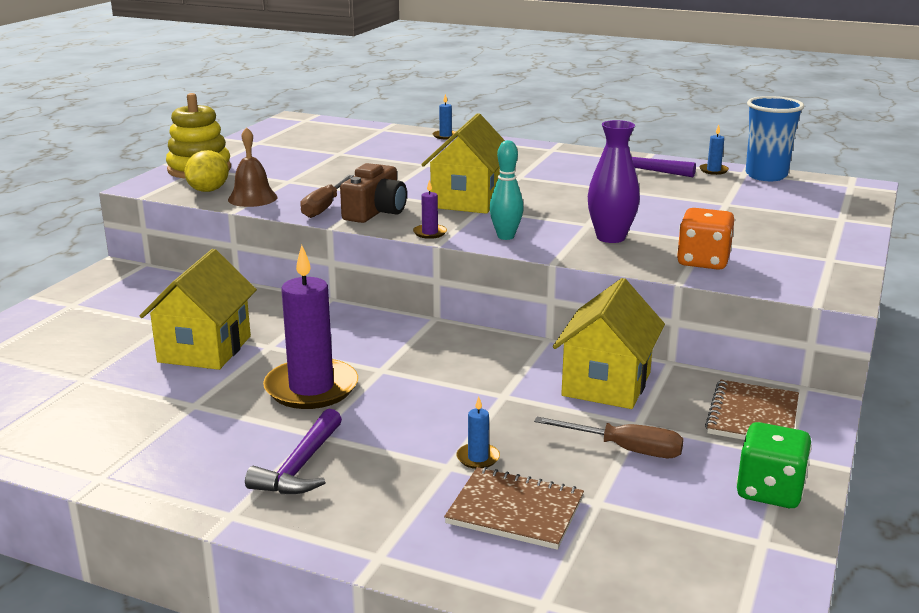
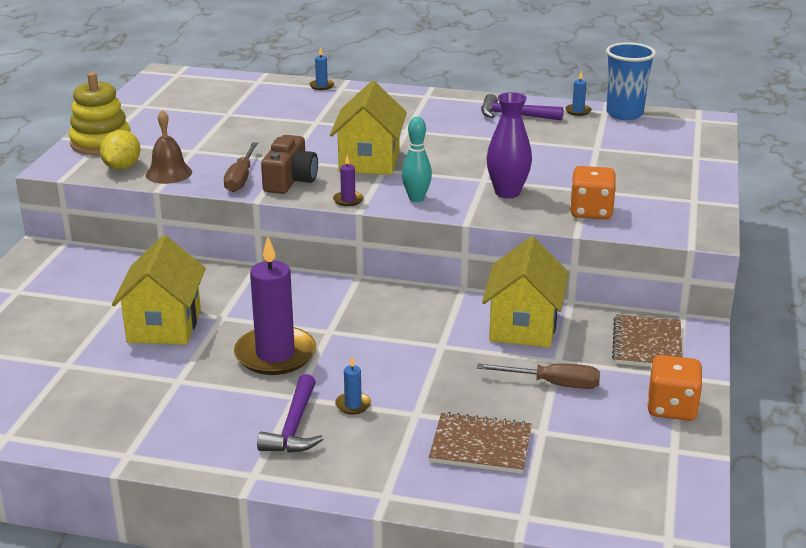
camera: 10 degrees left, 5 degrees up
(478, 458) = (437, 404): blue candle -> blue candle (353, 405)
(769, 491) = (672, 408): green dice -> orange dice

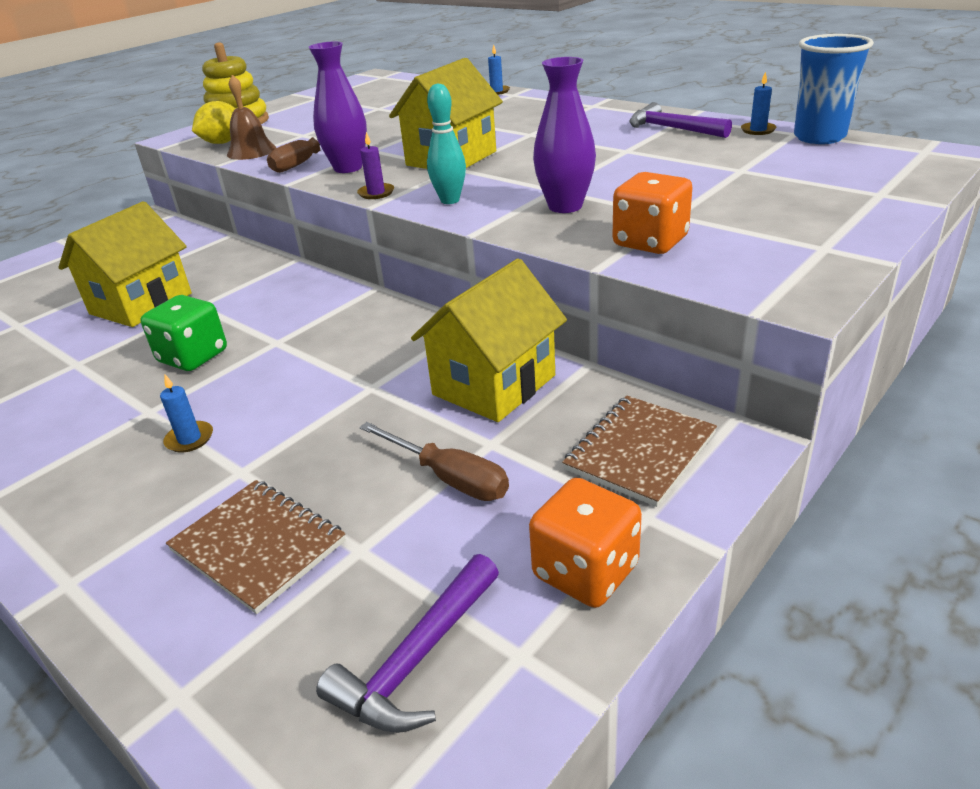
camera: 30 degrees right, 5 degrees up
(275, 354) = (193, 357): purple candle -> green dice
(290, 180) = (348, 168): brown camera -> purple vase
(294, 427) = (100, 449): purple hammer -> purple hammer (417, 659)

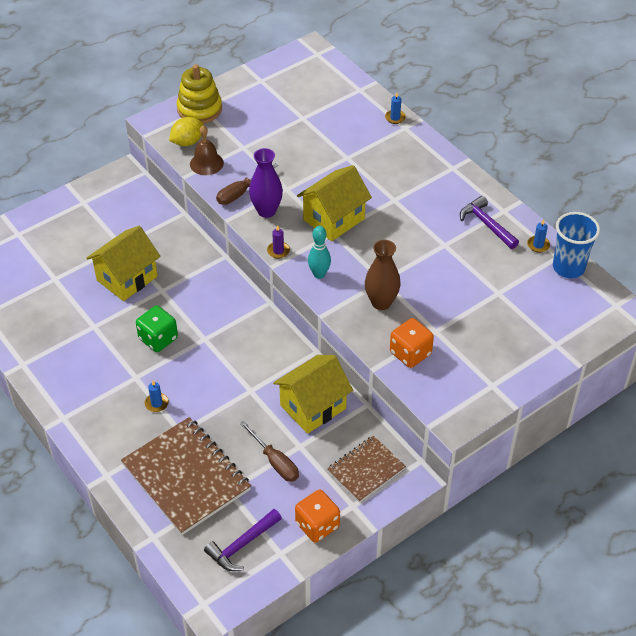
camera: 10 degrees right, 15 degrees up
(258, 546) = (186, 477): brown notebook -> brown notebook, size x1.71
(565, 206) = (381, 302): purple vase -> brown vase

